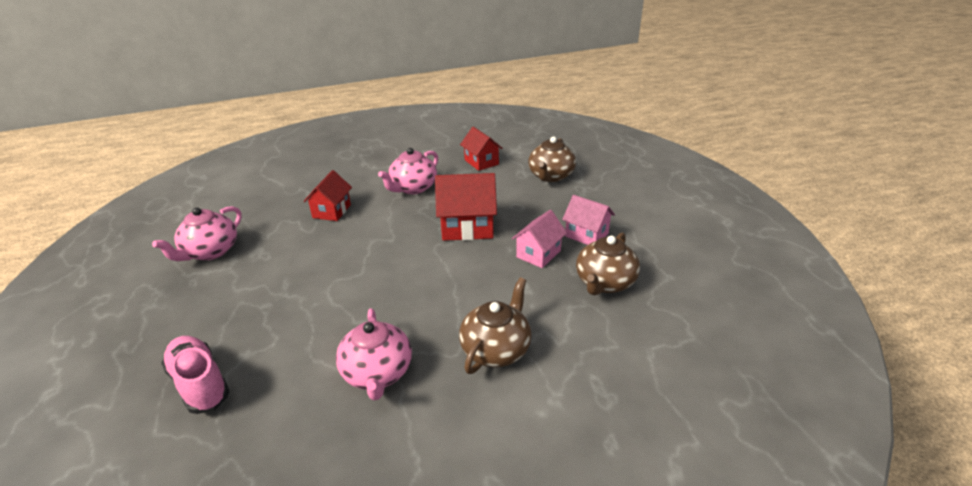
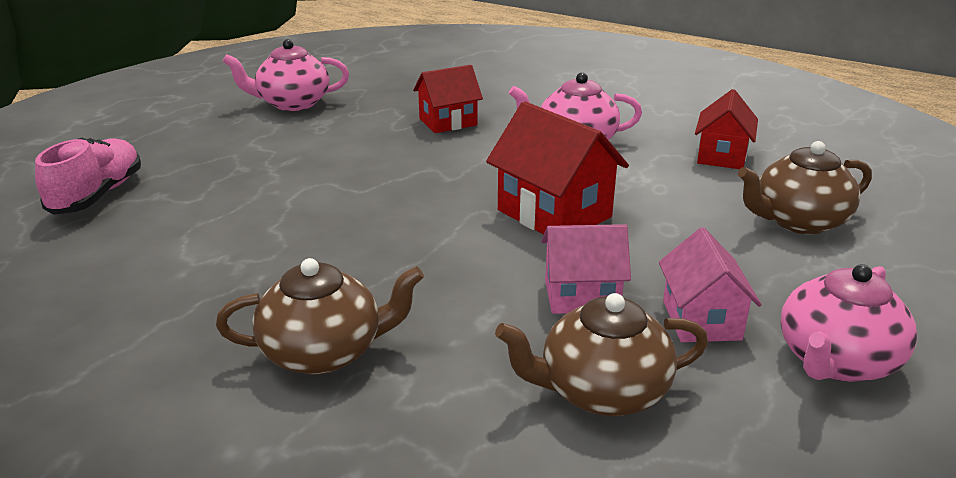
camera: 50 degrees right, 5 degrees down
(377, 373) = (196, 284): pink teapot -> pink teapot (836, 361)

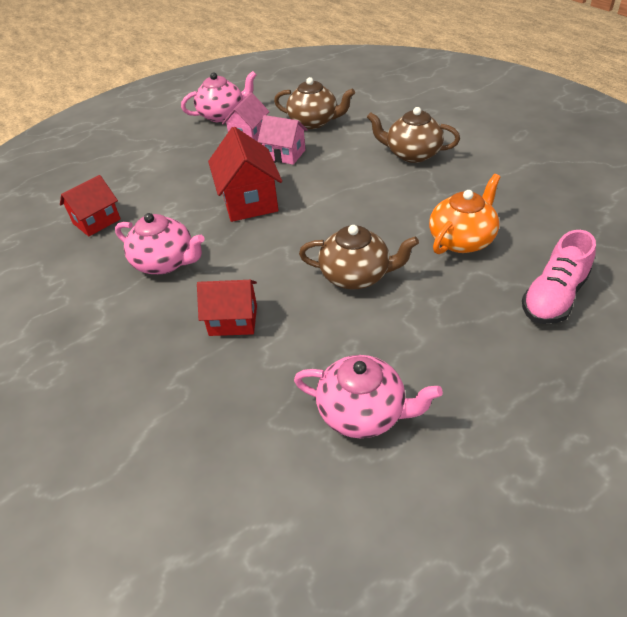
camera: 150 degrees left, 15 degrees up
(211, 228) = (462, 240): none -> orange teapot
(798, 221) = (137, 168): brown teapot -> brown teapot (356, 275)

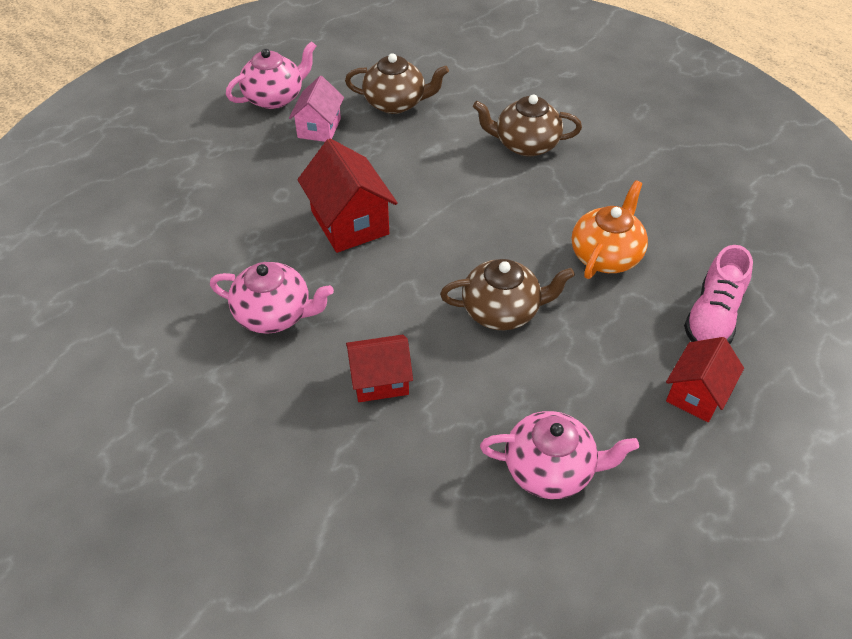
camera: 15 degrees left, 5 degrees up
(97, 221) = (165, 265): red house -> red house (696, 394)
(285, 154) = (373, 153): pink house -> none

